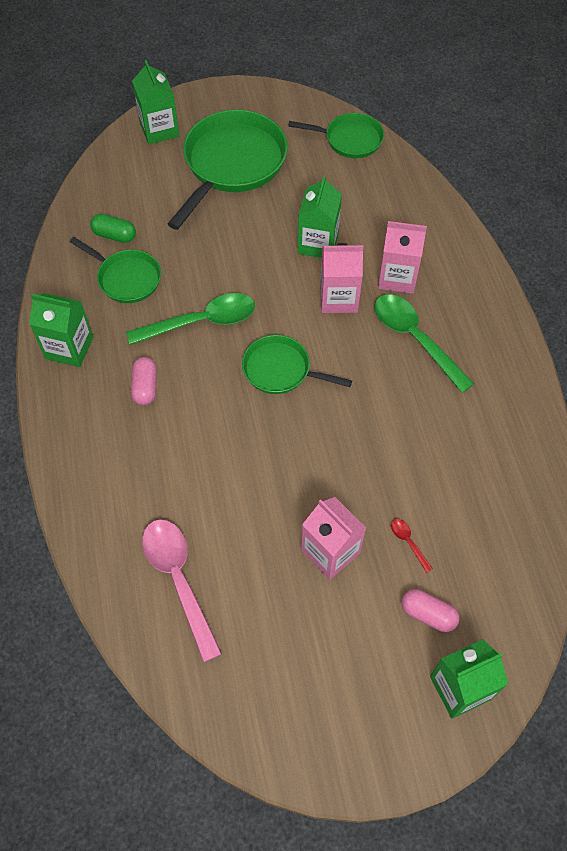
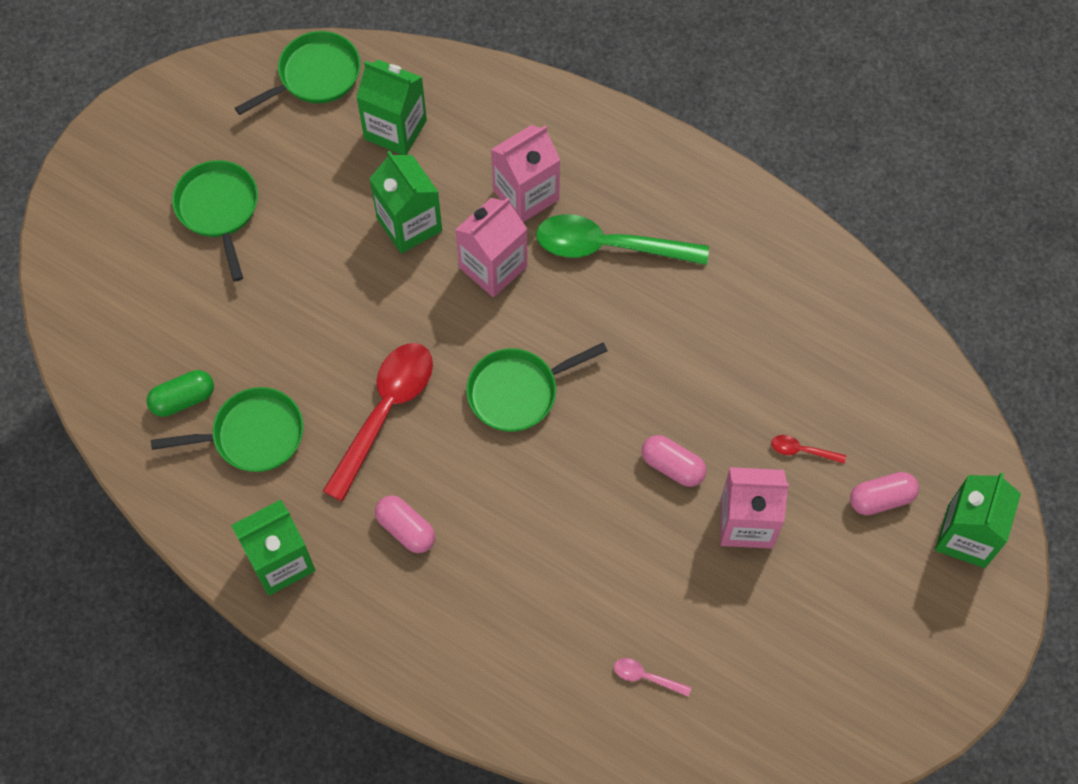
camera: 45 degrees left, 5 degrees up
(159, 130) = (88, 234): green carton -> green carton (395, 129)
(179, 580) = (646, 677): pink spoon -> pink spoon, size x0.42
(201, 322) = (384, 413): green spoon -> red spoon
(231, 164) = (219, 210): green pan -> green pan, size x0.57
(322, 482) = (672, 466): none -> pink capsule

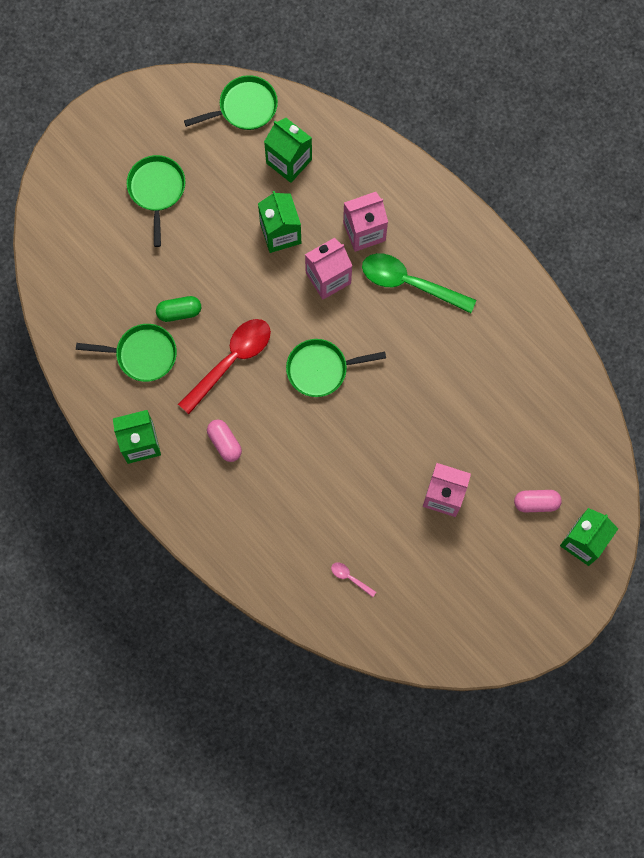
camera: 15 degrees right, 10 degrees up
(183, 399) = (103, 318): green capsule -> green capsule (179, 312)
(672, 466) = (407, 446): pink capsule -> none
(802, 451) = (495, 457): red spoon -> none

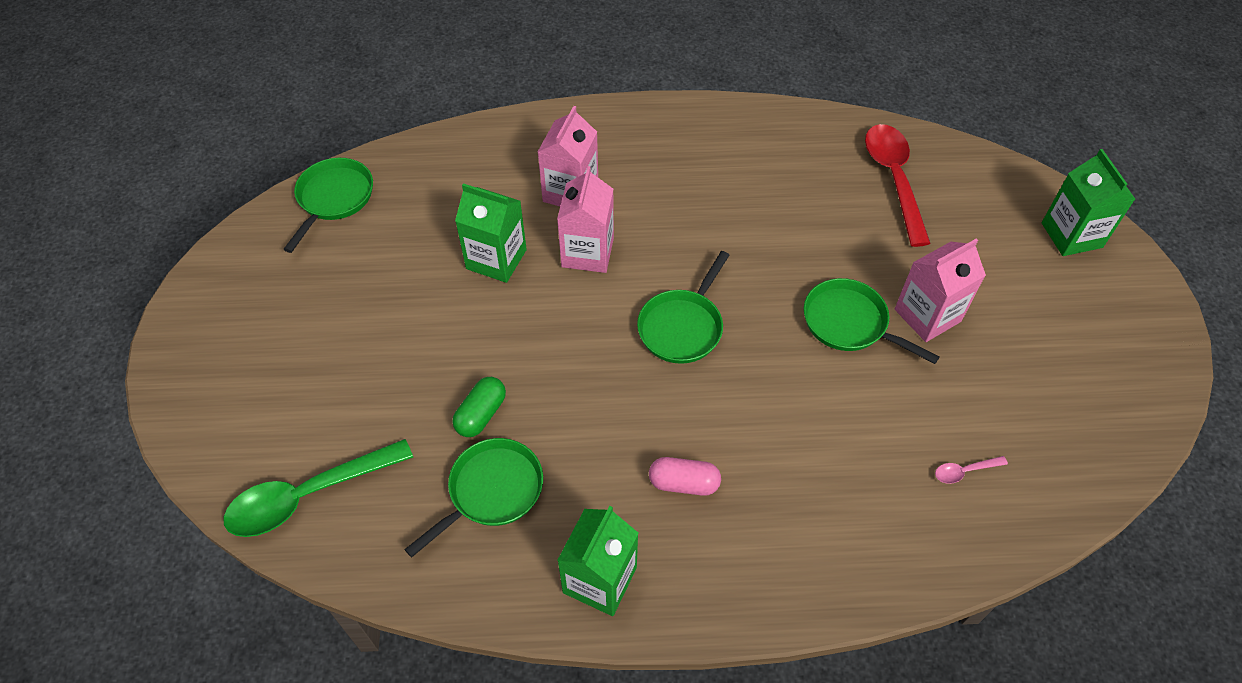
camera: 50 degrees left, 20 degrees down
(157, 190) = (323, 335): green pan -> green pan (850, 323)
(231, 361) = (590, 405): red spoon -> red spoon (894, 180)
(289, 161) = (430, 201): green carton -> none
(410, 283) = (662, 192): green spoon -> green spoon (309, 495)
(536, 503) = (997, 245): pink capsule -> none

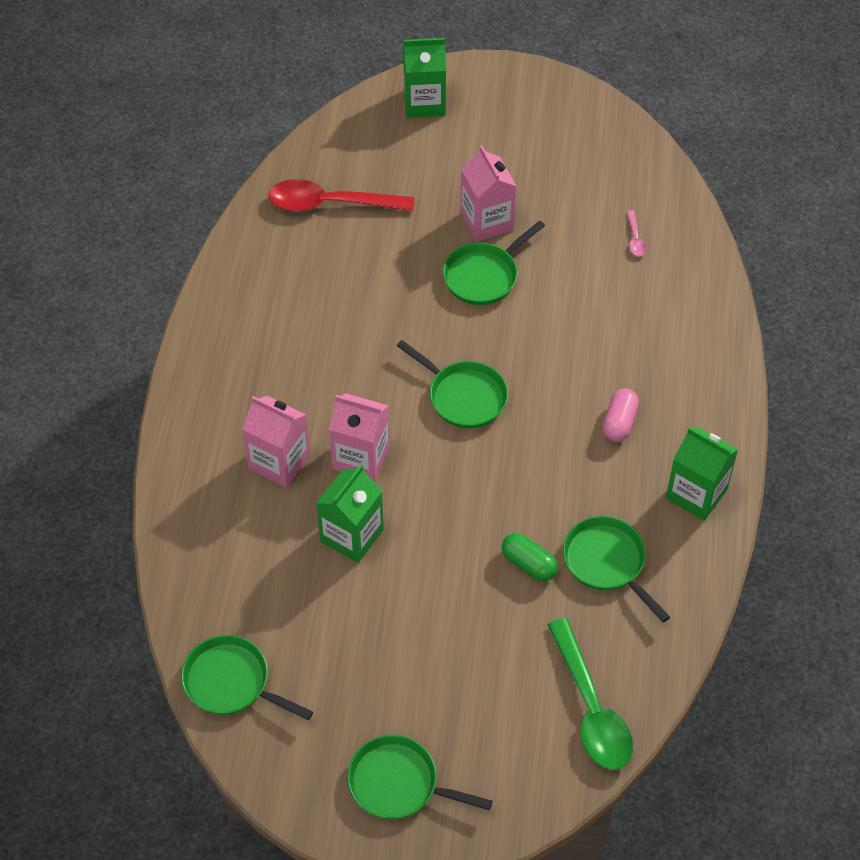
camera: 80 degrees left, 0 degrees up
(228, 337) = (399, 783): none -> green pan

